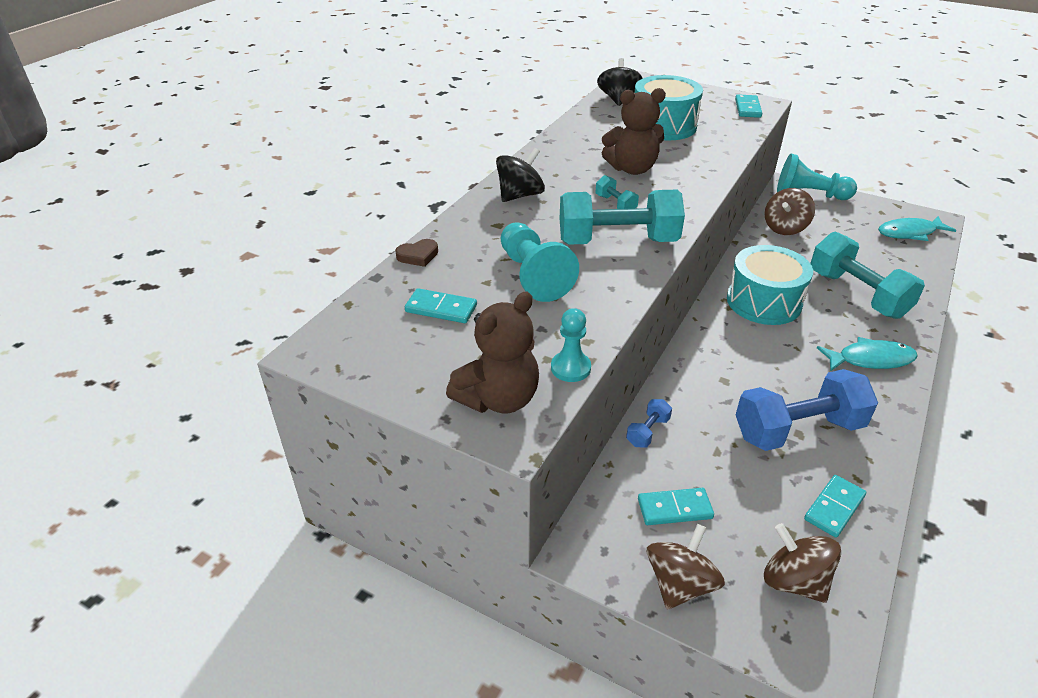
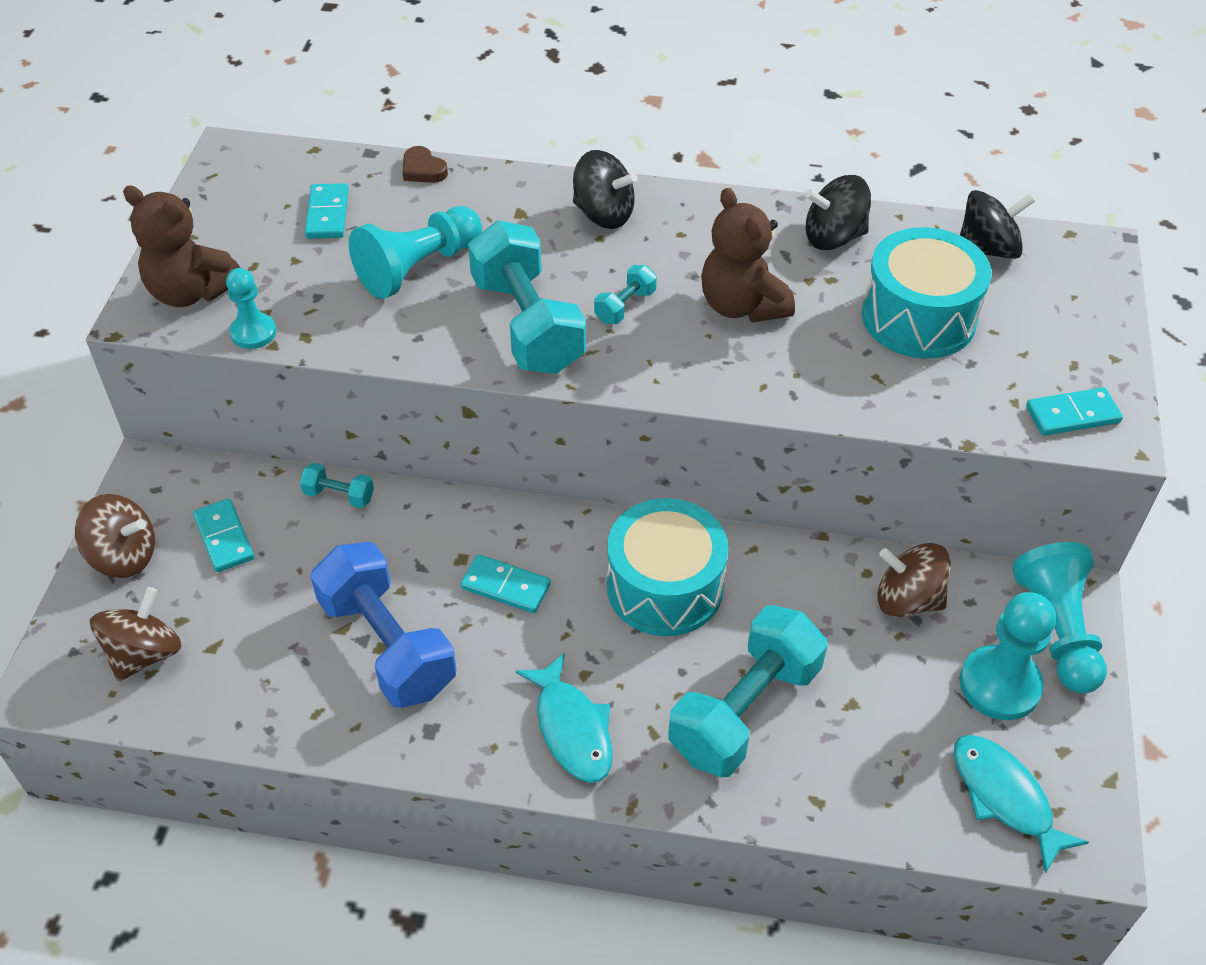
camera: 70 degrees right, 10 degrees up
(586, 133) = (833, 237): none -> black spinning top
(647, 432) = (339, 495): blue dumbbell -> turquoise dumbbell
(834, 507) = (260, 688): turquoise domino -> turquoise domino (506, 586)
(842, 217) = (999, 685): none -> turquoise pawn

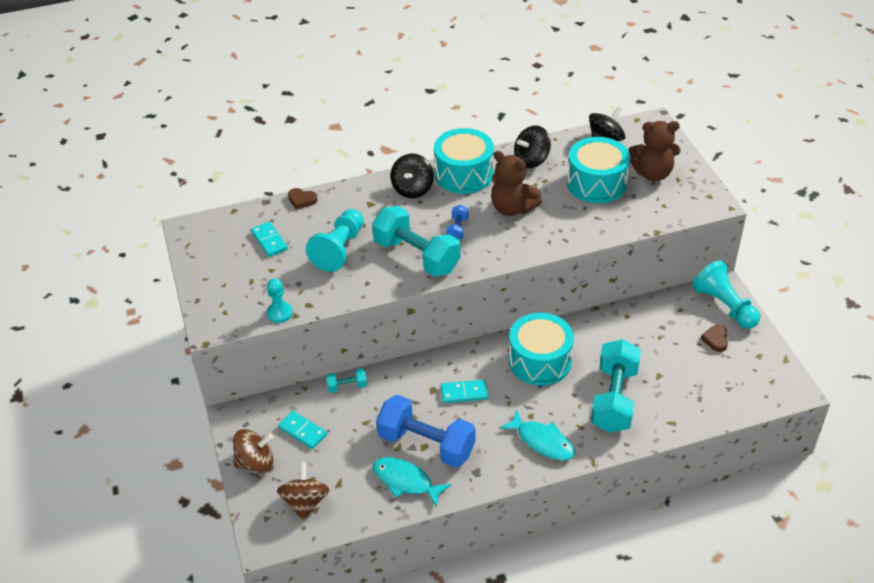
camera: 25 degrees left, 5 degrees down
(191, 291) = (228, 306): brown teddy bear -> brown teddy bear (652, 173)
(603, 214) = (413, 189): black spinning top -> black spinning top turned 105 degrees clockwise
(625, 306) = (457, 229): turquoise dumbbell -> blue dumbbell
(703, 220) = (464, 174): none -> turquoise drum
(907, 600) = (652, 320): brown spinning top -> none
(999, 685) = (715, 340): turquoise pawn -> brown heart
(1004, 797) = (747, 385): turquoise fish -> turquoise fish (406, 481)
(1072, 415) = (691, 201): turquoise domino -> none

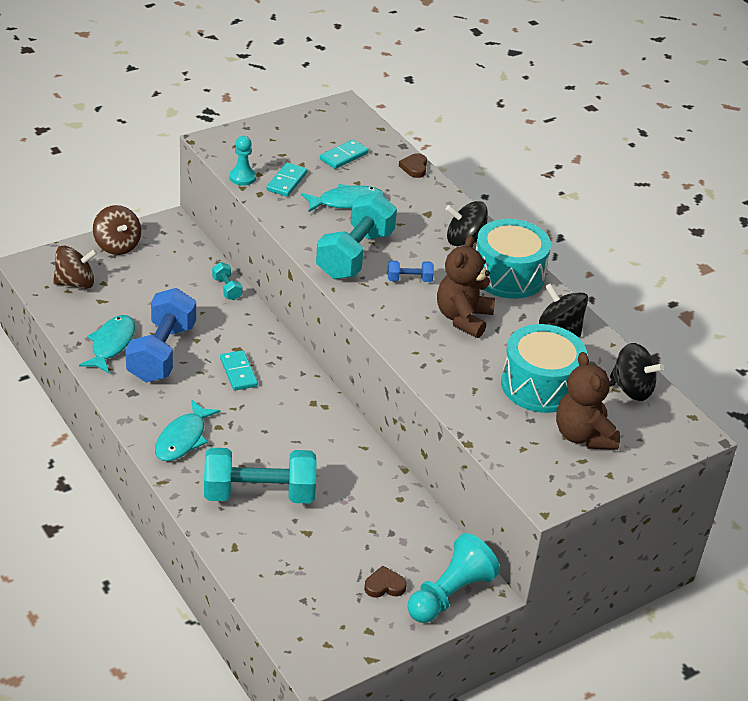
camera: 70 degrees right, 5 degrees down
(302, 431) = (161, 268): turquoise domino -> turquoise domino (286, 182)
(339, 249) = (346, 202): turquoise pawn -> turquoise fish
(540, 361) = (302, 427): turquoise drum -> none

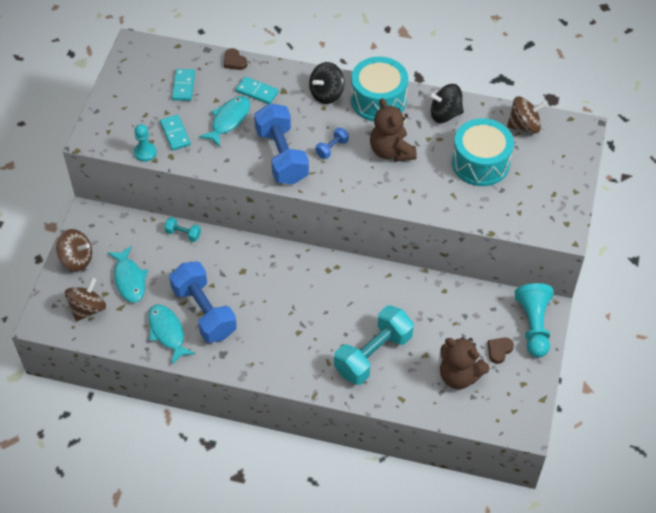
camera: 40 degrees left, 15 degrees up
(183, 439) = (290, 358): turquoise fish -> turquoise fish (129, 279)
(238, 372) = (263, 286): turquoise domino -> turquoise domino (257, 92)
(355, 255) = (282, 156): turquoise dumbbell -> blue dumbbell
(583, 435) = (536, 177): brown teddy bear -> brown teddy bear (459, 376)
(631, 389) = (524, 126): black spinning top -> brown spinning top

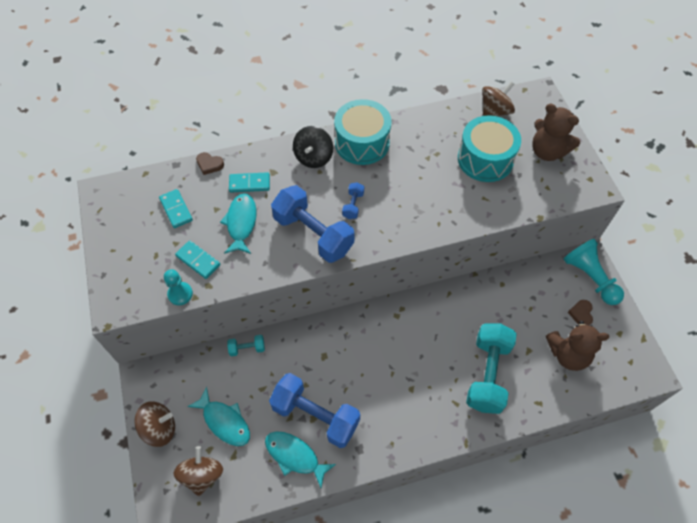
camera: 30 degrees left, 5 degrees up
(391, 151) = (405, 183): brown teddy bear -> brown teddy bear (547, 151)
(445, 114) = (426, 130): black spinning top -> none

